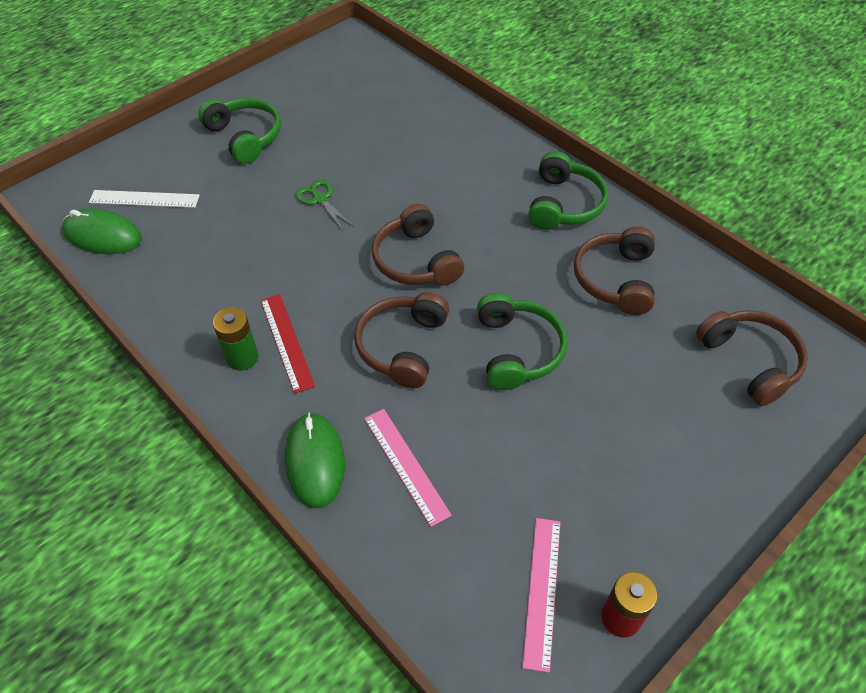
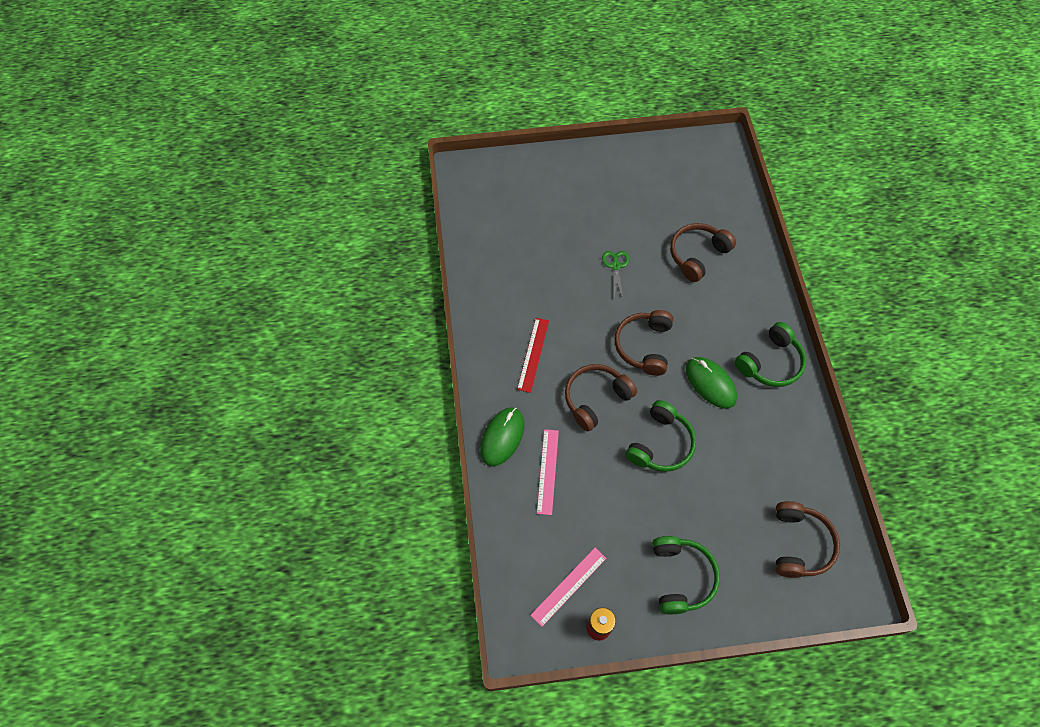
camera: 35 degrees right, 10 degrees up
(103, 236) = (474, 219): green mouse -> green mouse (710, 383)
(144, 199) = (512, 205): white ruler -> none
(242, 357) = (503, 349): green battery -> none
(245, 137) = (600, 190): green headphones -> green headphones (681, 577)
(615, 279) = (760, 436): brown headphones -> brown headphones (697, 255)

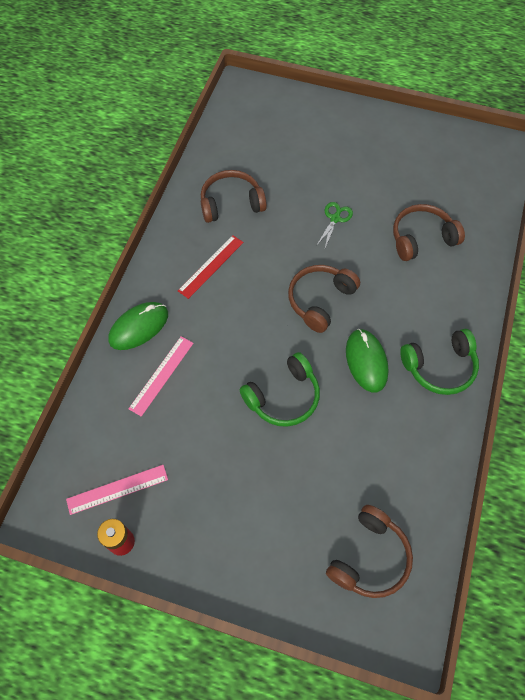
camera: 25 degrees right, 0 degrees up
(596, 399) = (245, 329): brown headphones -> brown headphones (231, 203)
(681, 577) = (229, 532): green headphones -> none

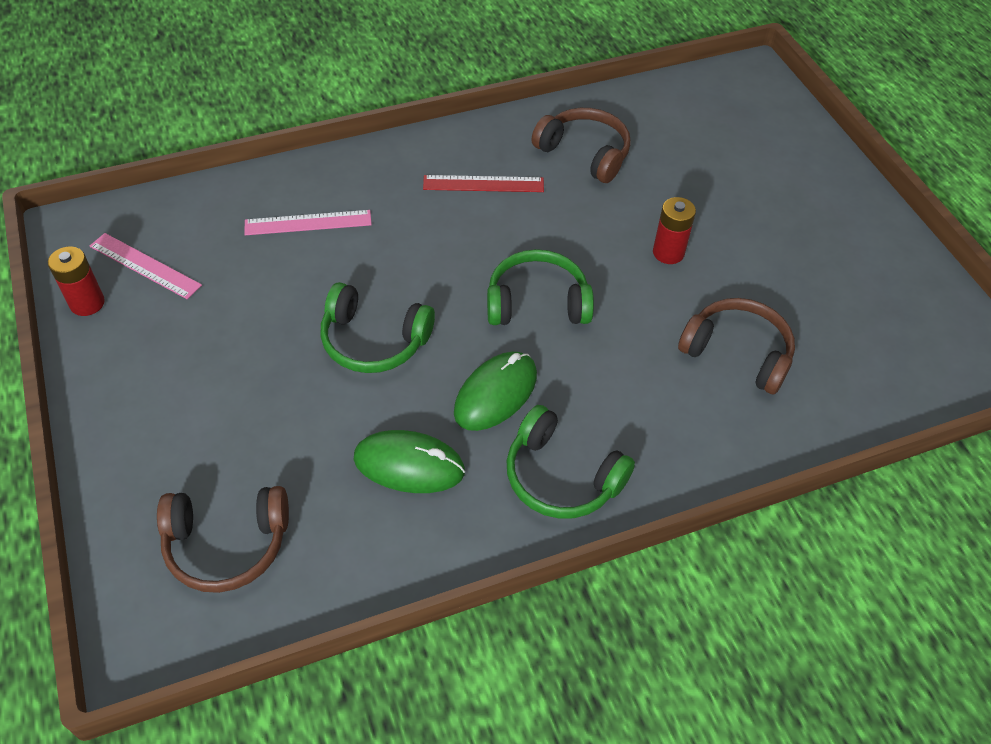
camera: 50 degrees right, 10 degrees down
(139, 327) = (349, 172): green mouse -> green mouse (409, 465)
(320, 300) = (537, 302): brown headphones -> green headphones
(335, 219) = (668, 253): green scissors -> red battery

